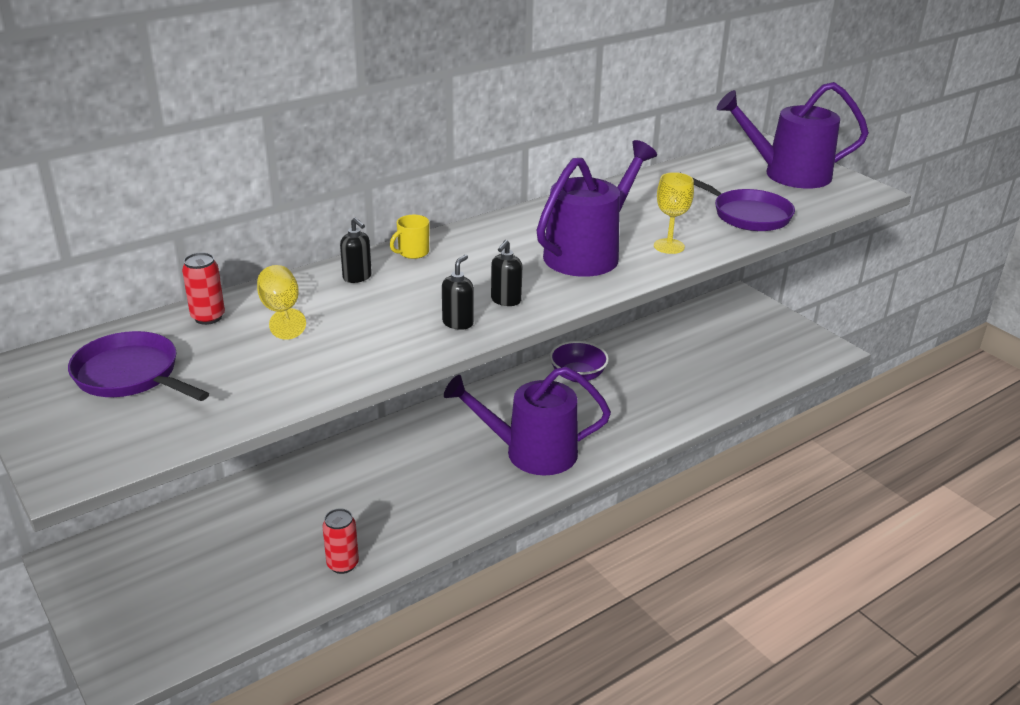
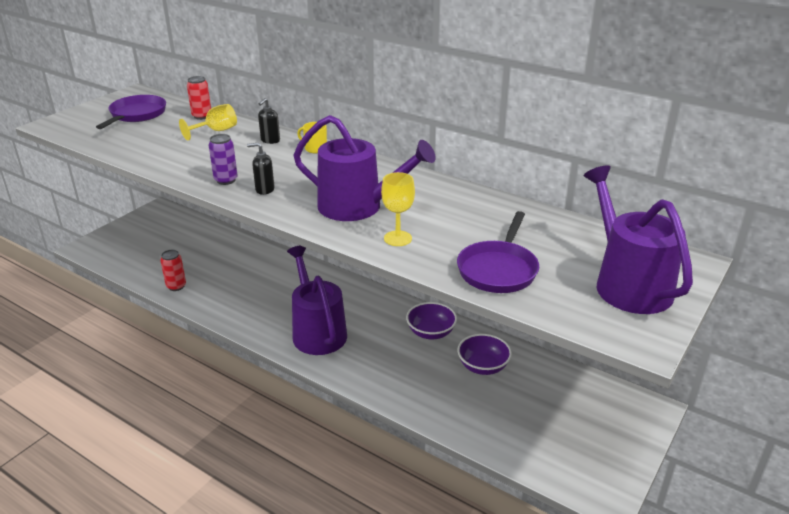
camera: 70 degrees right, 0 degrees up
(458, 323) = (226, 180): black soap dispenser -> purple can
(648, 360) = (483, 366): none -> purple bowl

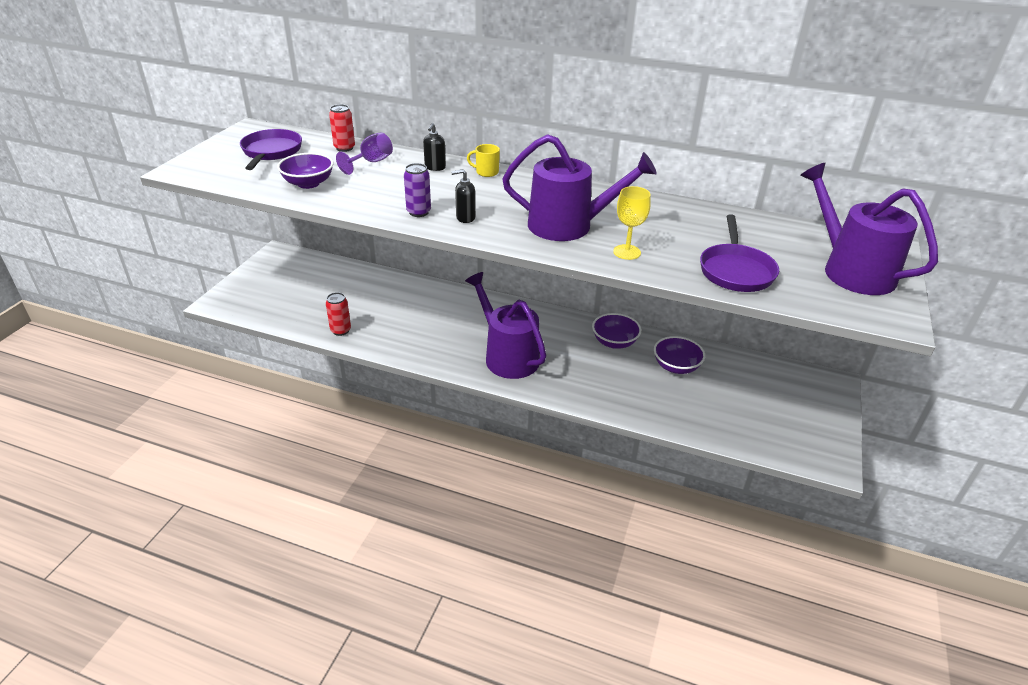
camera: 15 degrees left, 5 degrees up
(148, 145) = (308, 183): none -> purple bowl
(216, 131) = (371, 162): yellow goblet -> purple goblet

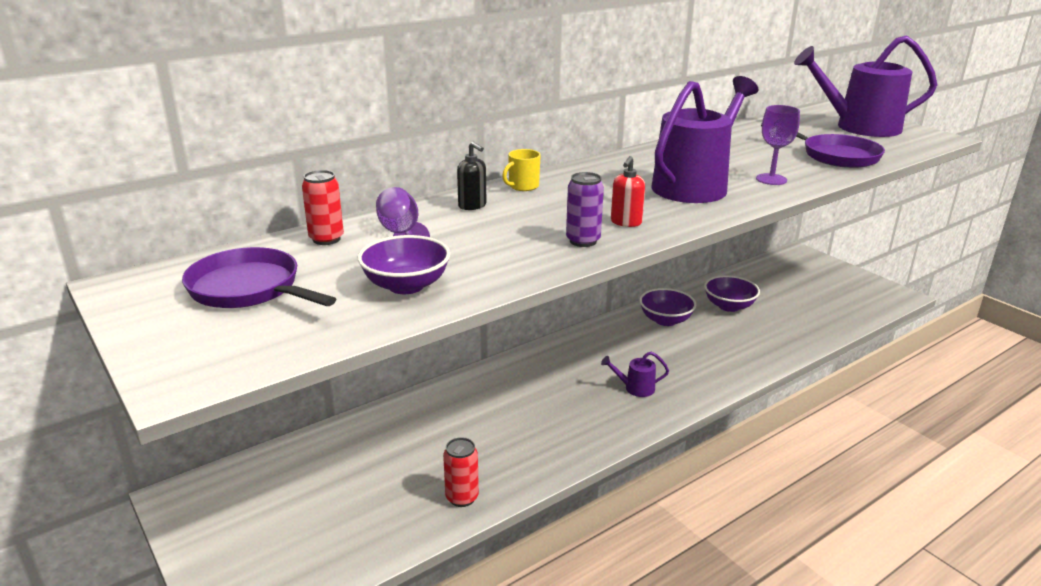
camera: 55 degrees left, 10 degrees down
(465, 218) = (626, 222): black soap dispenser -> red soap dispenser
(507, 356) = (635, 388): purple watering can -> purple watering can, size x0.42
(627, 252) = (771, 179): yellow goblet -> purple goblet

